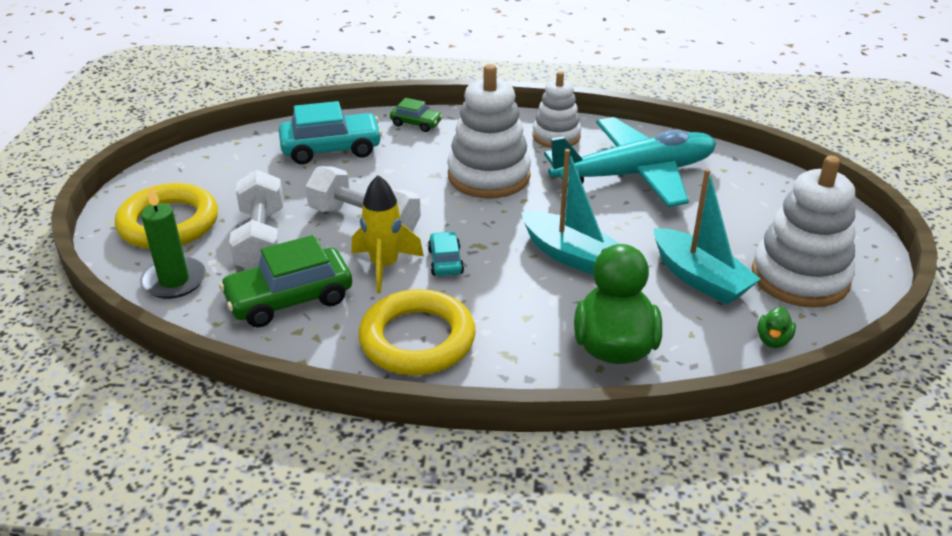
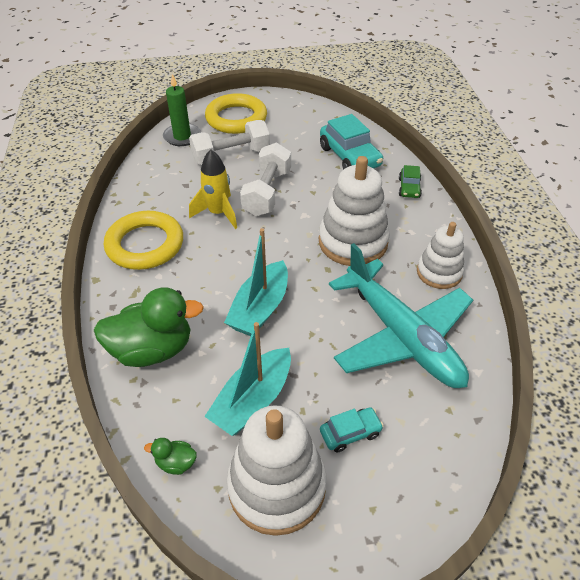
camera: 75 degrees right, 10 degrees up
(289, 299) = (175, 182): green car -> none
(445, 261) = (232, 240): turquoise car -> turquoise car (350, 433)

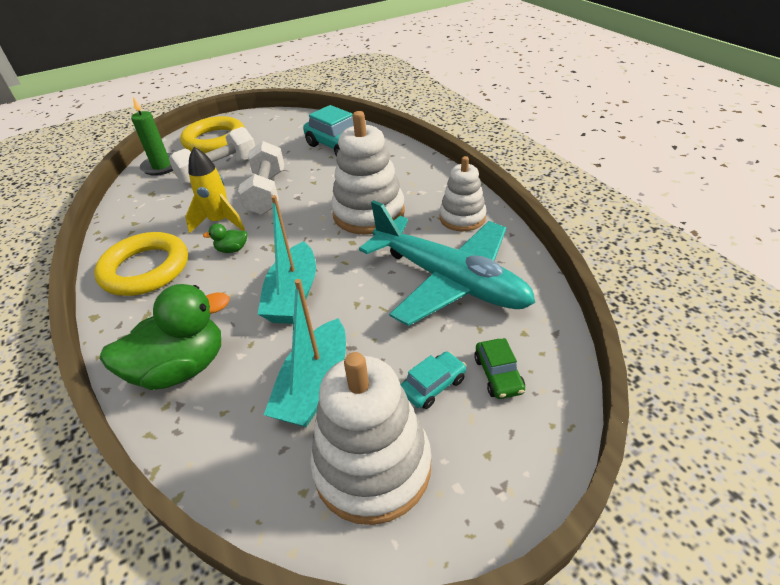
camera: 15 degrees left, 5 degrees down
(176, 463) = (243, 481): green duck -> green duck (232, 249)
(409, 188) = (405, 158): green car -> green car (498, 375)

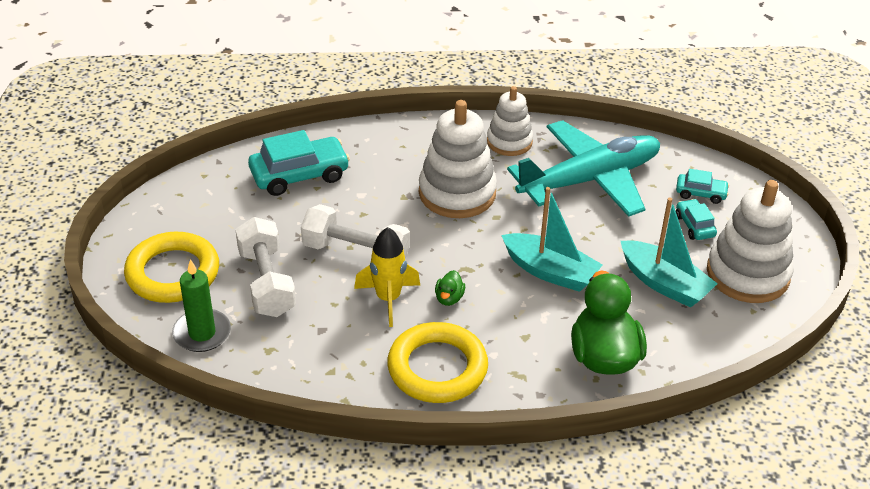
camera: 70 degrees left, 0 degrees up
(498, 375) = (700, 193): green car -> turquoise car

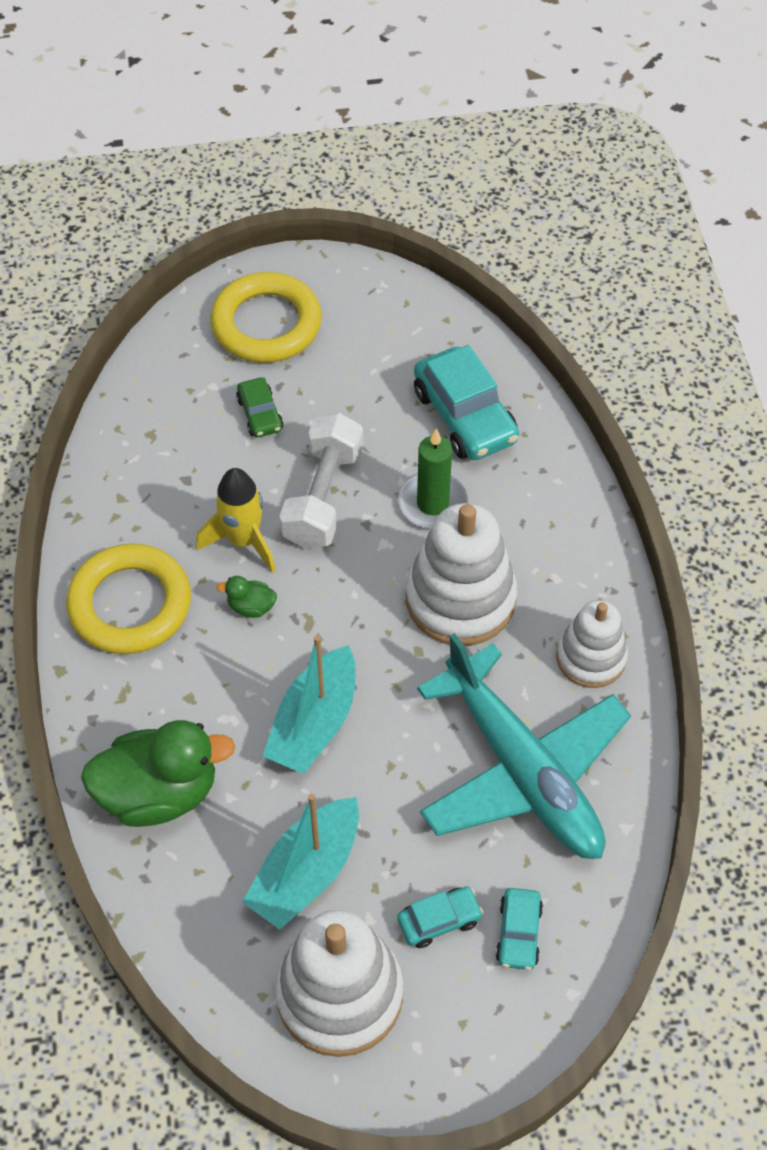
camera: 85 degrees right, 15 degrees up
(202, 333) = (172, 369): green candle -> green candle (432, 503)
(267, 282) = (260, 414): white dumbbell -> green car

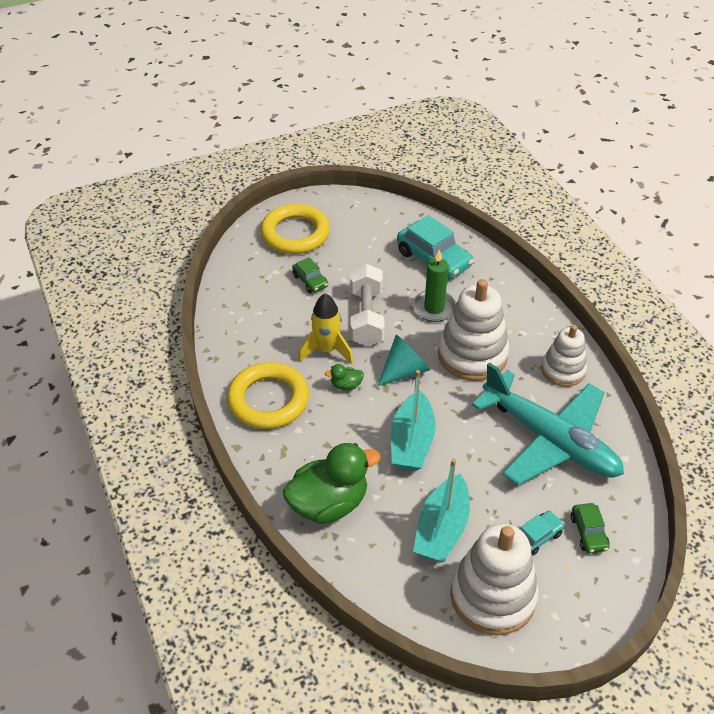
camera: 15 degrees left, 10 degrees down
(347, 602) = (404, 370): none -> turquoise cone
(518, 933) = (588, 532): turquoise car -> green car

